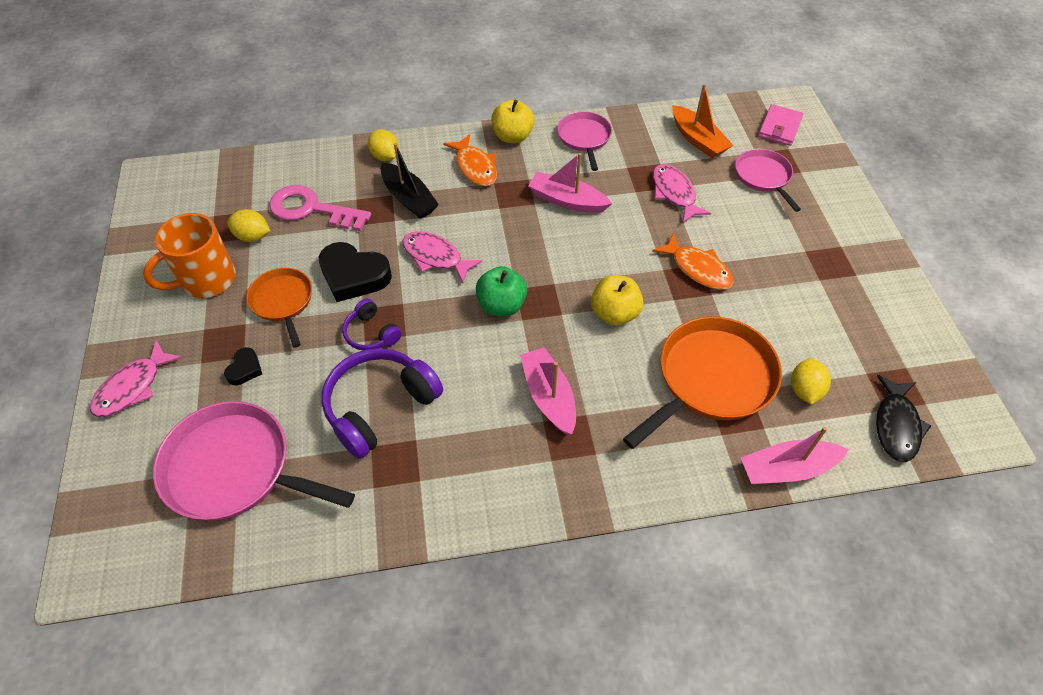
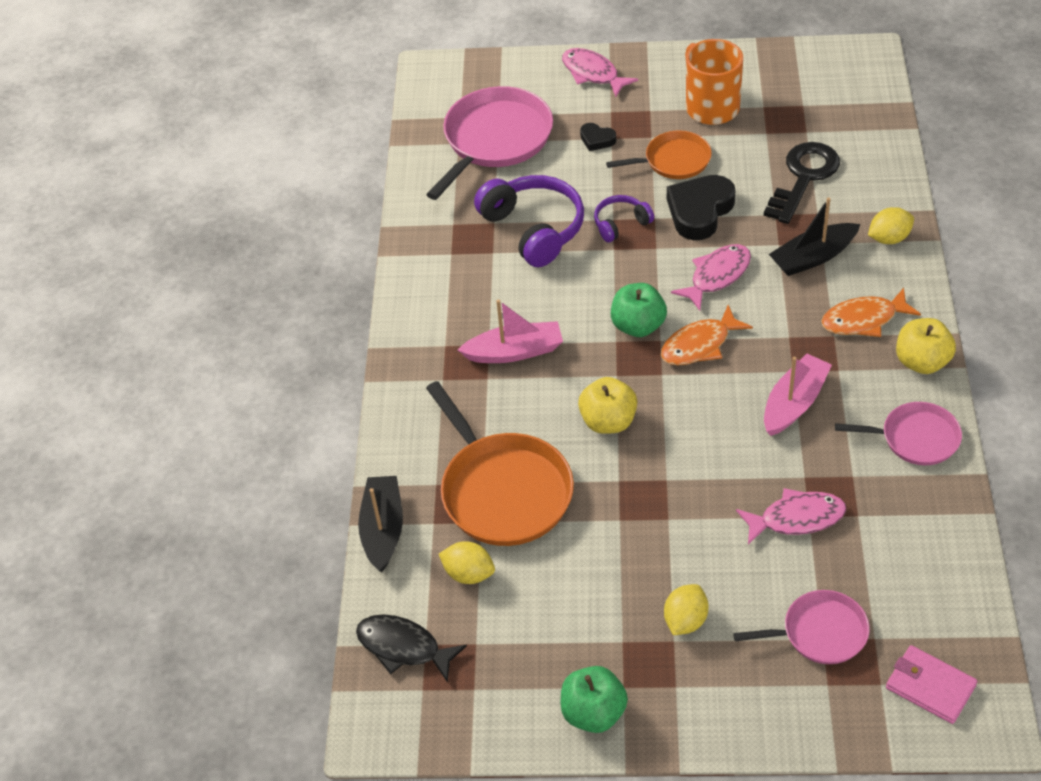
camera: 105 degrees right, 5 degrees down
(253, 236) = (767, 135): yellow lemon -> yellow lemon (685, 620)
(312, 209) = (804, 178): pink key -> black key
(698, 140) = (906, 571): orange boat -> none
(698, 269) = (661, 514): orange fish -> orange fish (699, 345)
(787, 469) = (383, 529): pink boat -> black boat
(886, 289) = (593, 713): none -> green apple

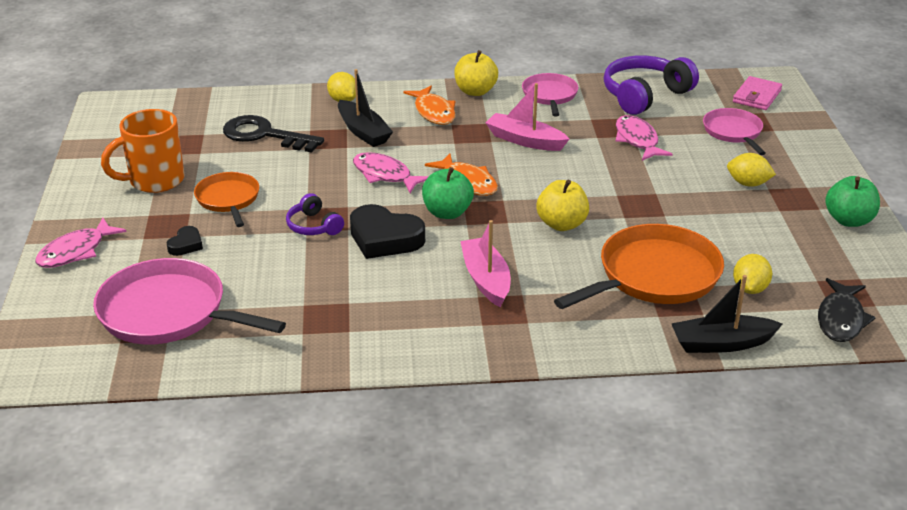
camera: 100 degrees left, 15 degrees down
(534, 229) = (316, 277): purple headphones -> purple headphones (645, 95)
(699, 211) = (301, 184): black heart -> black heart (384, 238)

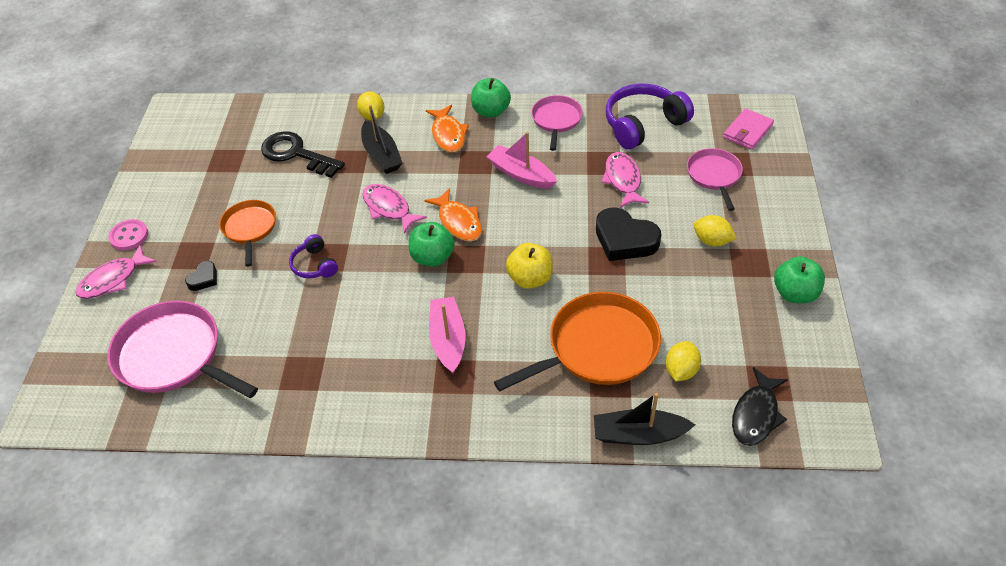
camera: 10 degrees right, 15 degrees up
(85, 213) = (129, 236): none -> pink button
(155, 181) = (193, 202): orange mug -> none
(384, 238) = (371, 284): black heart -> black heart (625, 240)
(475, 91) = (491, 111): yellow apple -> green apple

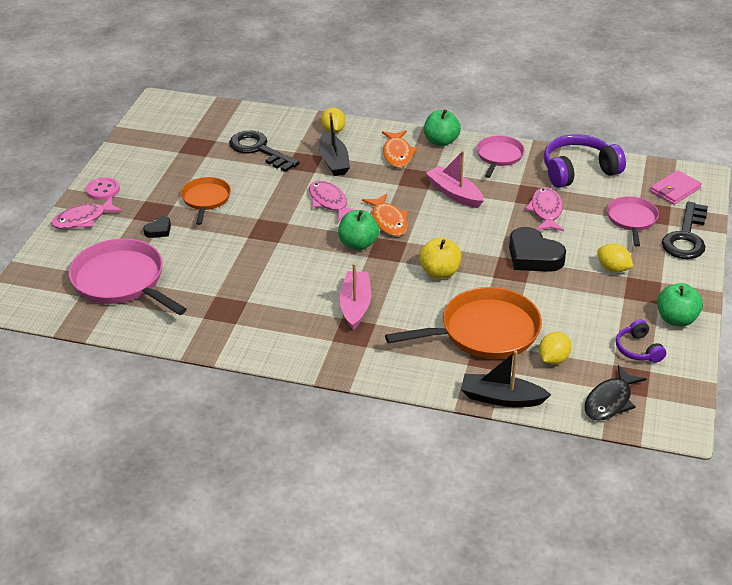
camera: 10 degrees right, 10 degrees down
(314, 265) = (255, 234): purple headphones -> purple headphones (638, 349)
(775, 188) = (686, 237): none -> black key

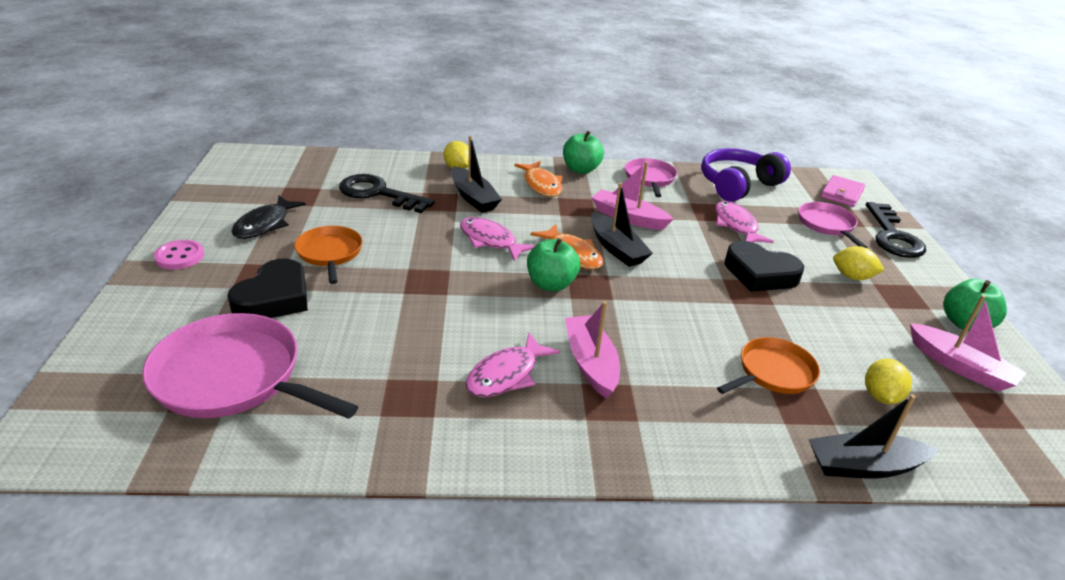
camera: 20 degrees left, 5 degrees down
(83, 219) = (155, 297): pink fish -> pink fish (506, 375)
(159, 230) = (274, 298): black heart -> black heart, size x2.00
(427, 220) = (616, 248): none -> black boat
(440, 272) = (669, 305): yellow apple -> none
(485, 331) = (773, 372): orange pan -> orange pan, size x0.58
(610, 401) = (992, 443): black fish -> black fish (265, 224)
(638, 349) = (960, 367): purple headphones -> pink boat

